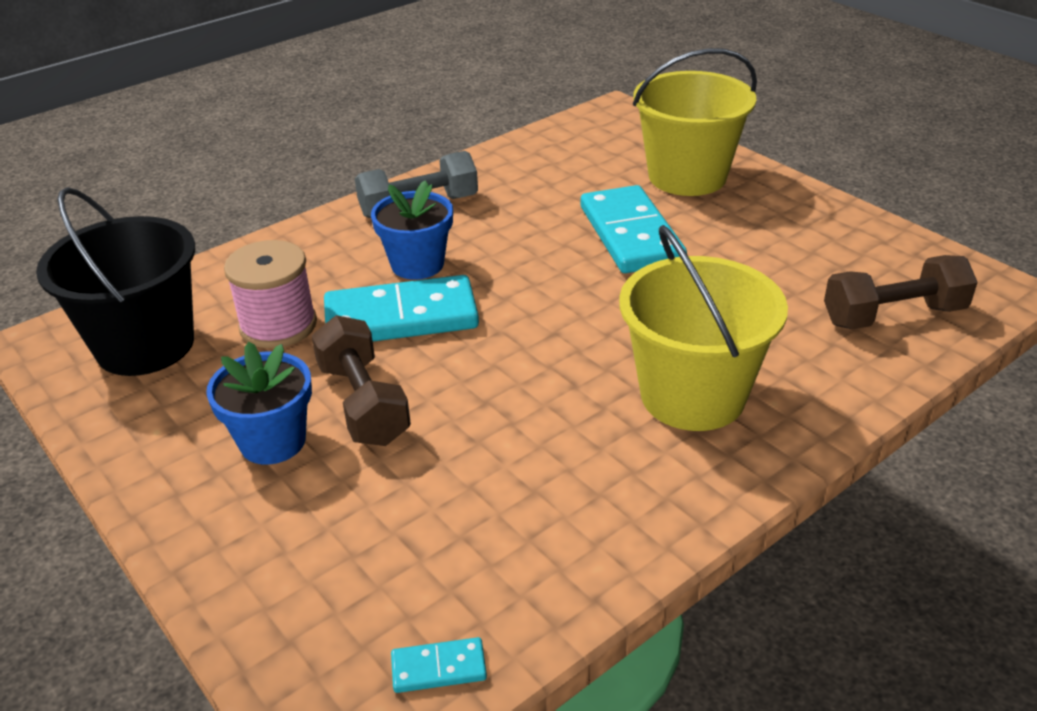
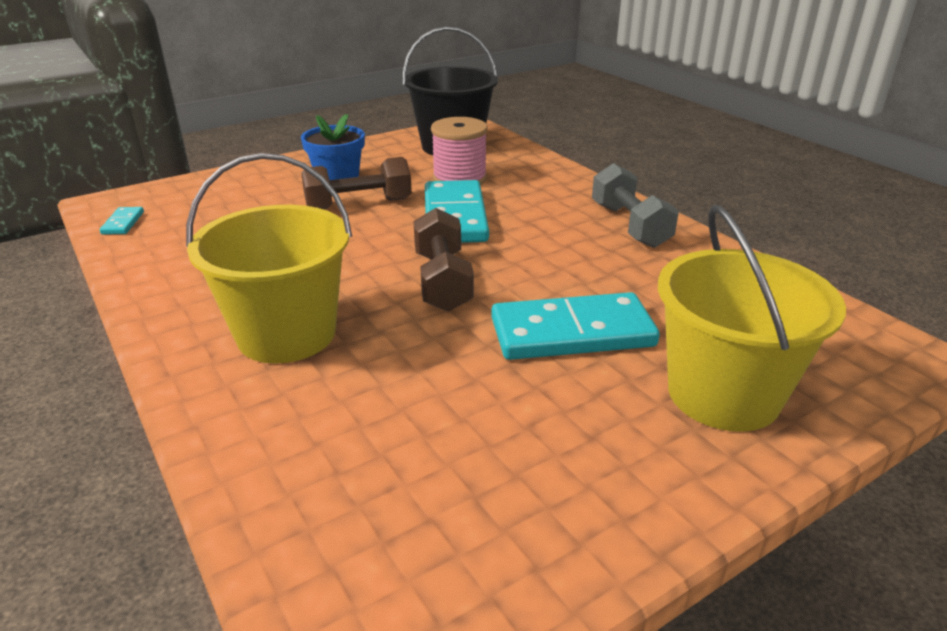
camera: 95 degrees right, 5 degrees down
(417, 264) = (530, 223): blue flower pot -> none
(893, 315) = (345, 515): brown dumbbell -> brown dumbbell (442, 281)

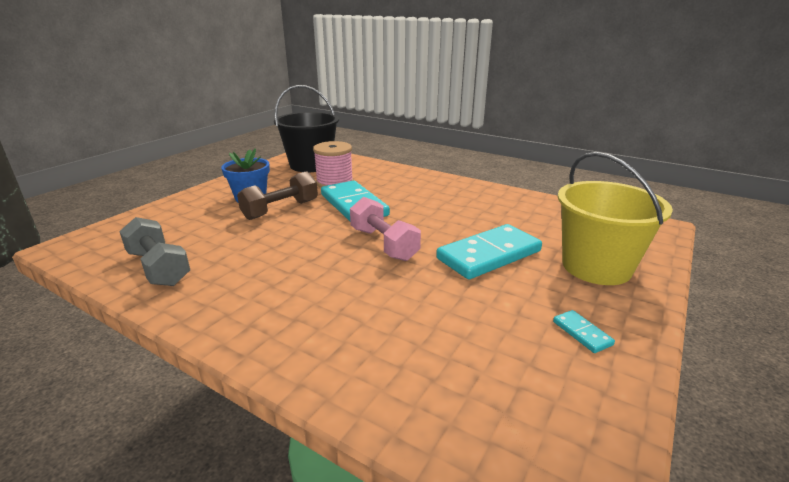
camera: 25 degrees left, 5 degrees down
(123, 223) = (96, 258): turquoise domino -> turquoise domino (582, 333)
(286, 334) = (309, 302): yellow bucket -> none
(442, 281) = (383, 244): brown dumbbell -> pink dumbbell
(630, 225) = (461, 191): grey dumbbell -> grey dumbbell (159, 268)

